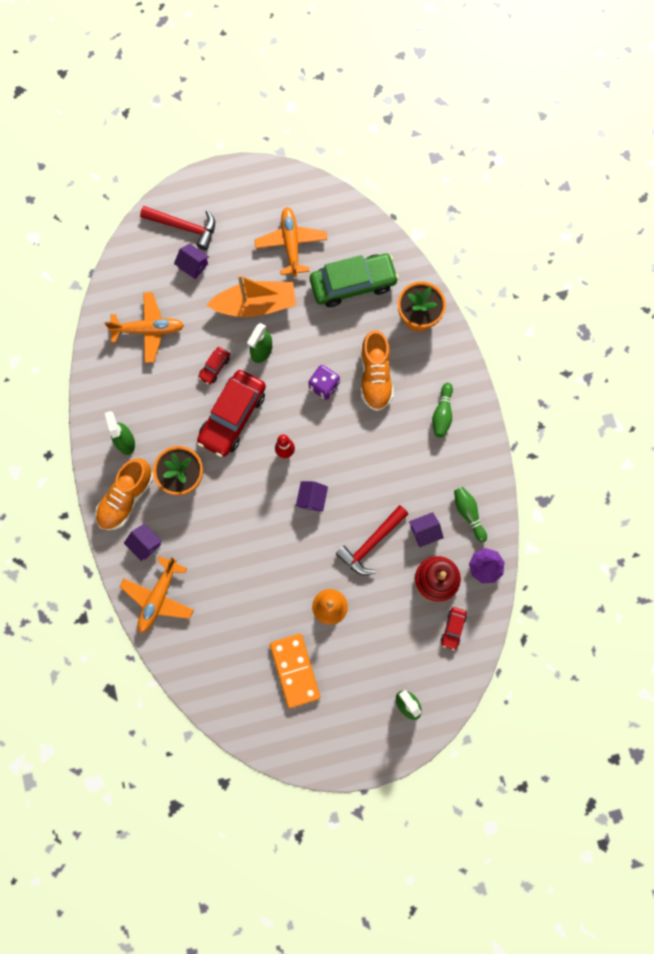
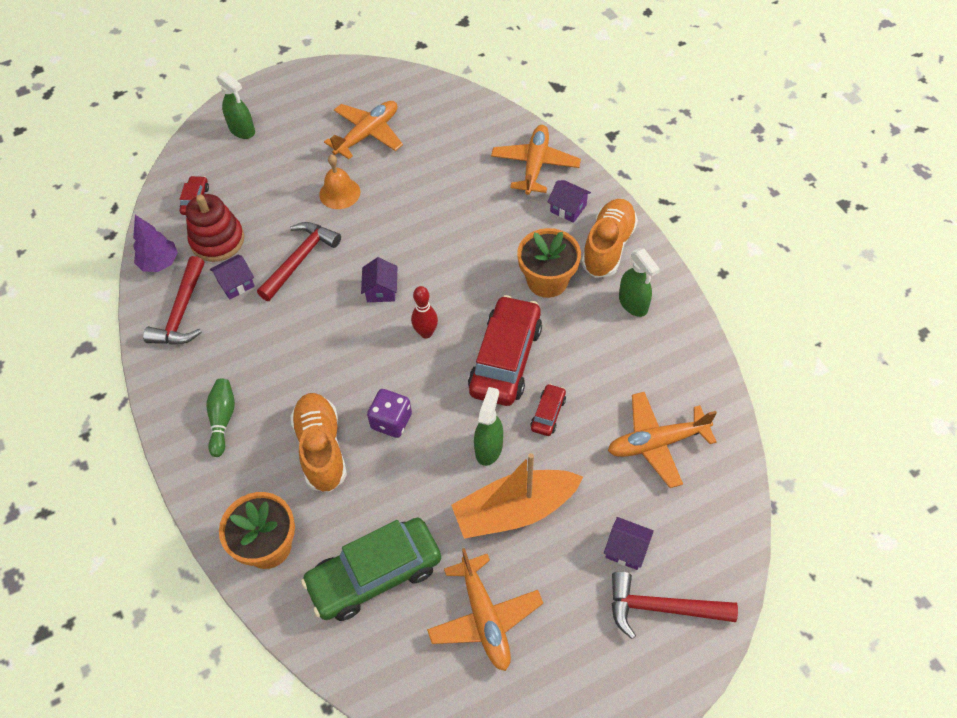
camera: 170 degrees right, 20 degrees down
(294, 670) = (368, 134): orange domino -> orange plane
(468, 513) = (182, 312): green bowling pin -> red hammer

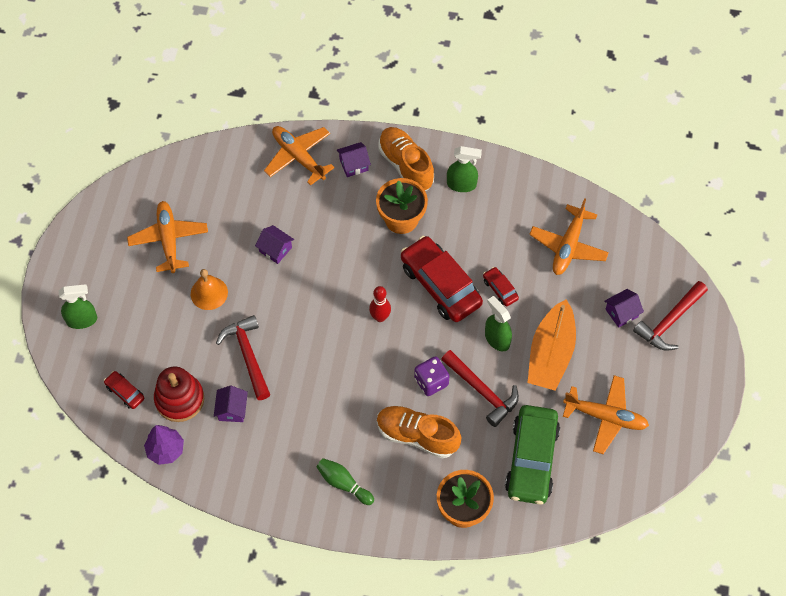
camera: 55 degrees left, 5 degrees up
(182, 312) = (227, 460): red hammer -> red hammer (482, 391)
(381, 290) = (321, 321): purple house -> purple house (275, 249)

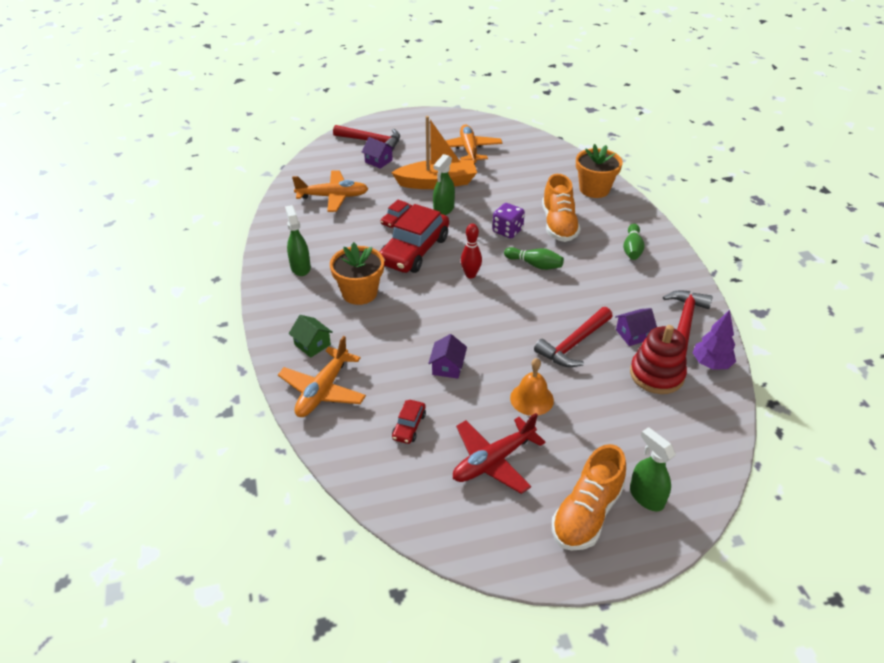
camera: 115 degrees left, 20 degrees down
(125, 392) = (688, 419): red car -> red car (409, 426)
(169, 239) = (493, 461): orange plane -> red plane
(354, 165) = (312, 344): purple house -> green house
(366, 379) = (535, 265): none -> green bowling pin
(406, 165) = (295, 308): orange shoe -> orange shoe (586, 514)
(482, 391) = (494, 205): red hammer -> red hammer (684, 322)
(531, 459) = (529, 171): green car -> none

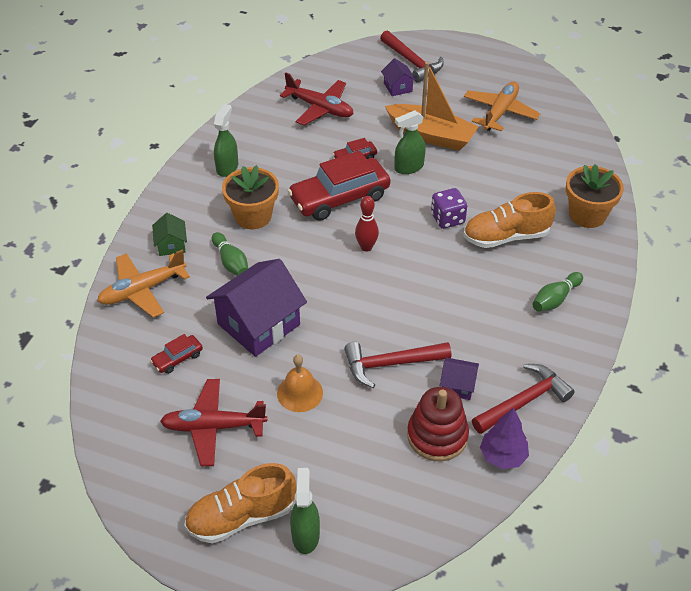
camera: 35 degrees right, 5 degrees up
(333, 197) = (320, 108): orange plane -> red plane
(447, 367) = (258, 324): purple house -> purple house, size x2.12
(535, 265) = (437, 267): green bowling pin -> green bowling pin (231, 262)
(558, 225) = (506, 237): orange shoe -> orange shoe turned 45 degrees clockwise

